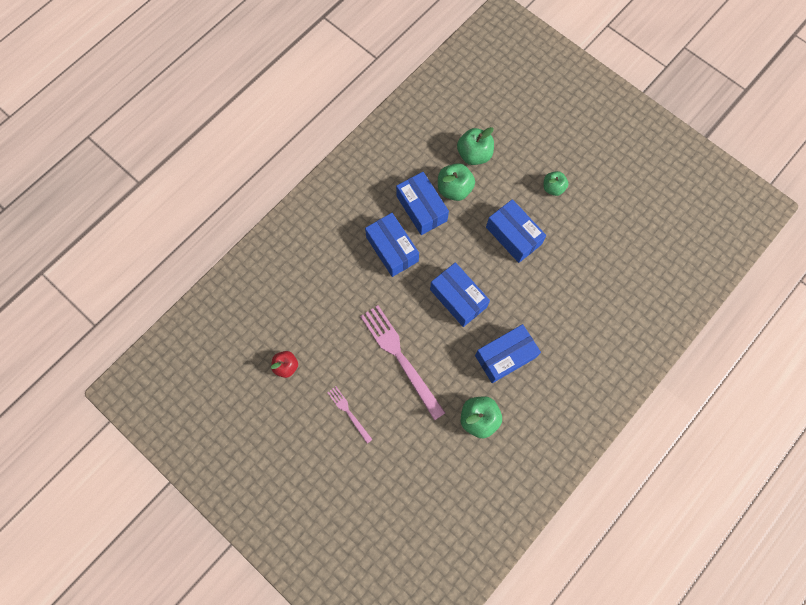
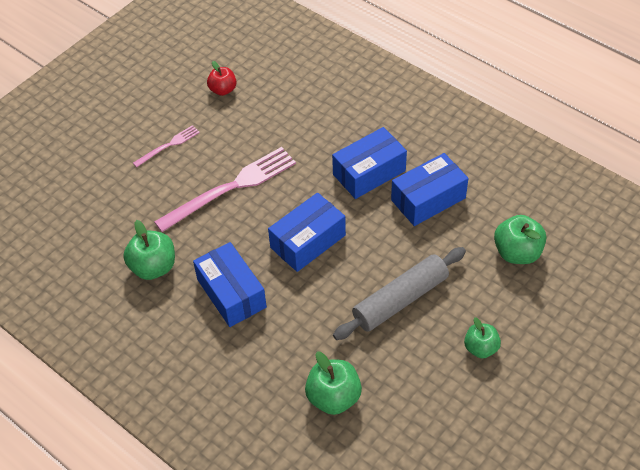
camera: 90 degrees right, 20 degrees down
(454, 189) = (461, 232): green apple -> green apple (333, 397)
(513, 236) = (400, 300): blue box -> grey rolling pin

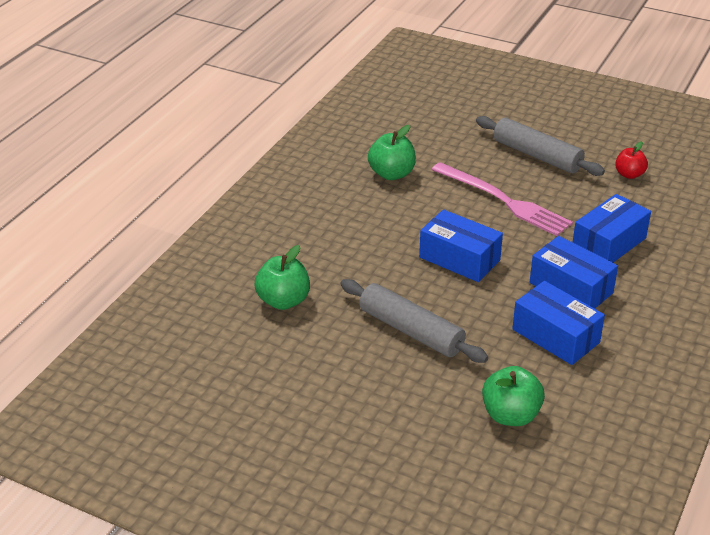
camera: 75 degrees right, 15 degrees down
(168, 146) = (536, 156): pink fork -> grey rolling pin
(231, 293) = (379, 222): blue box -> blue box (609, 243)
(480, 348) = (369, 397): green apple -> none

